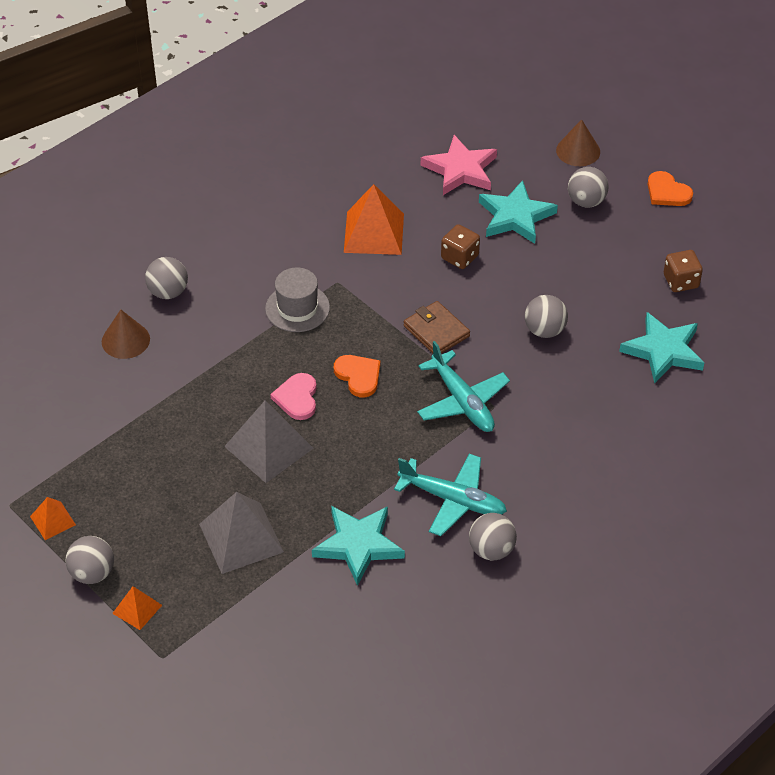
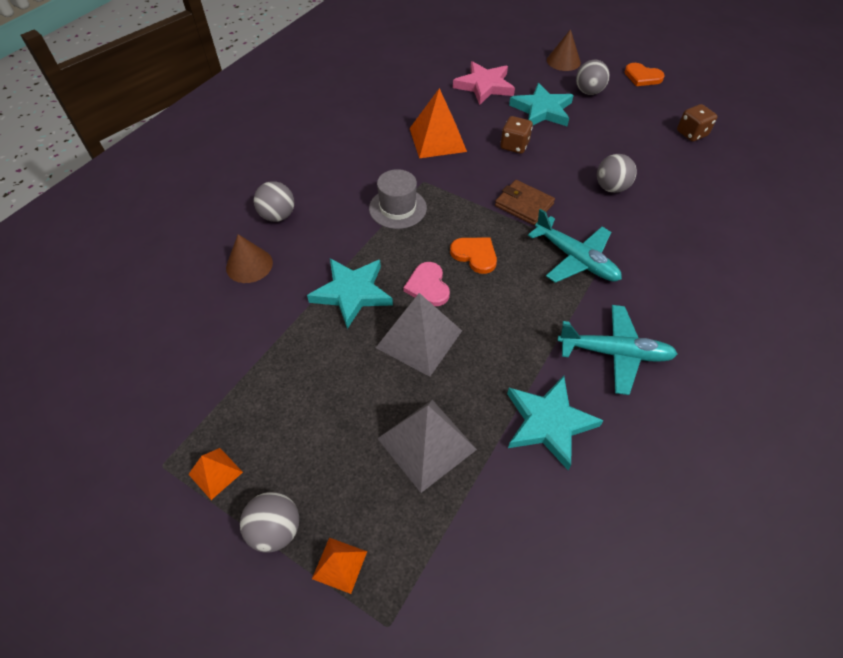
camera: 15 degrees left, 5 degrees up
(491, 550) = (677, 396): grey ball -> none
(663, 351) = (712, 186): turquoise star -> turquoise star (352, 293)

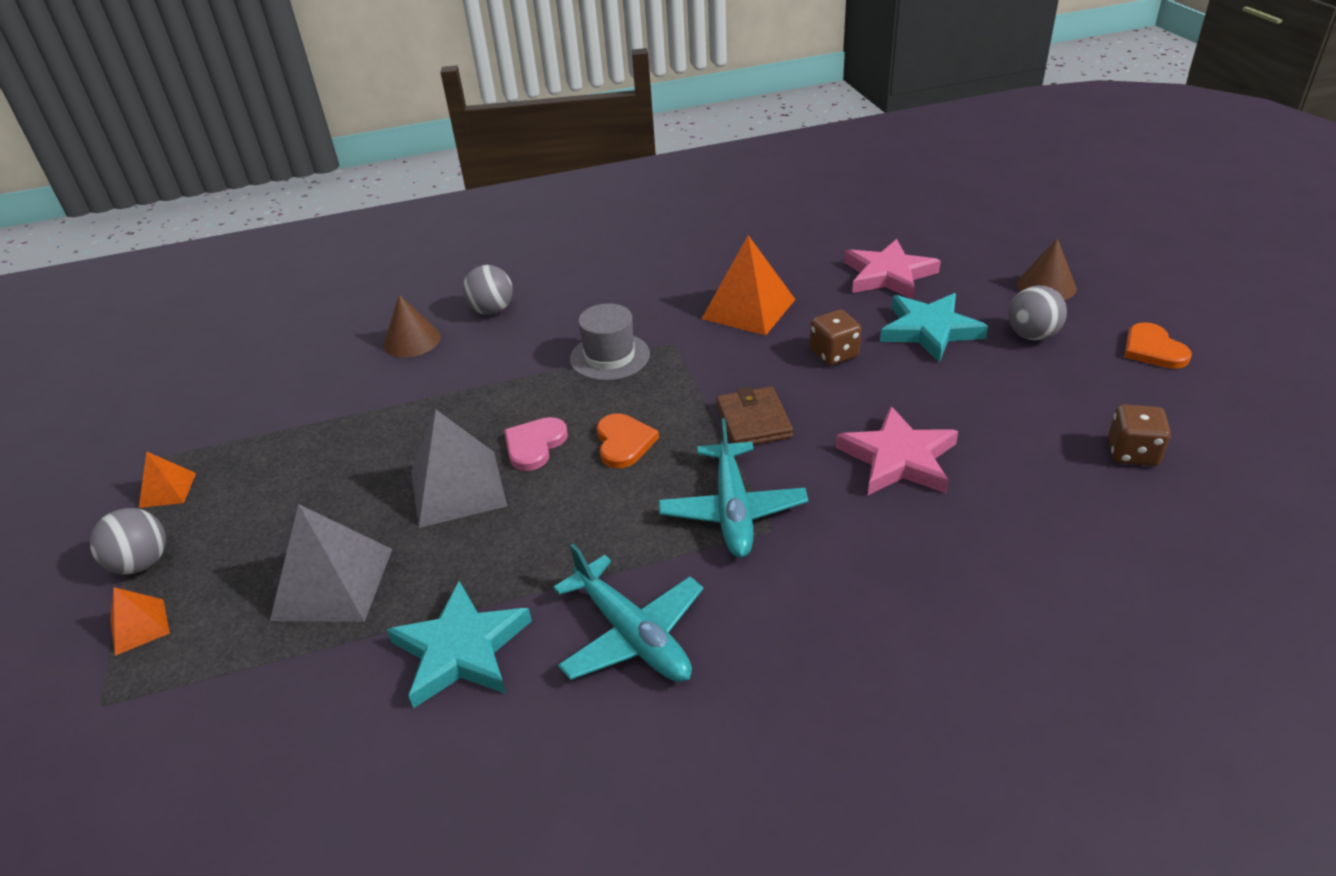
camera: 45 degrees right, 15 degrees down
(352, 293) = (459, 411): turquoise star -> none
(611, 188) = (898, 458): grey ball -> pink star

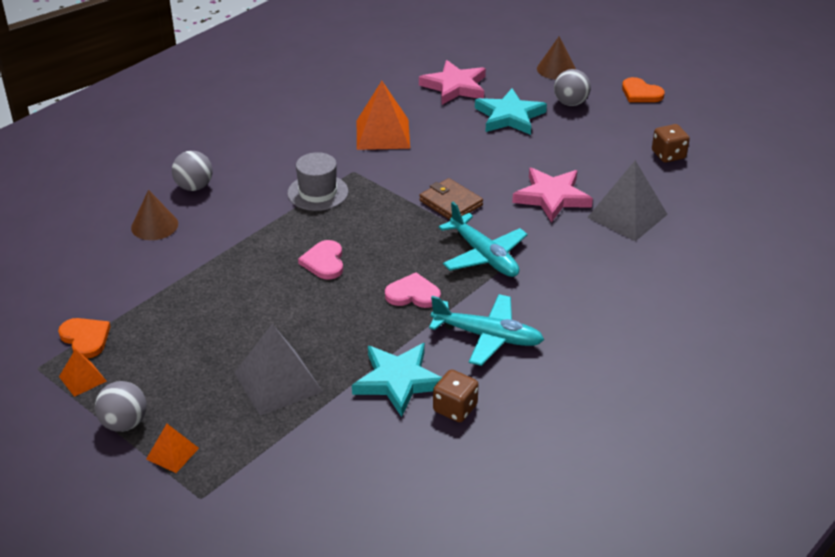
camera: 35 degrees left, 0 degrees up
(457, 488) = (300, 303): grey pyramid -> grey pyramid (627, 216)
(595, 529) = (413, 294): none -> pink heart
(623, 442) = (381, 241): orange heart -> orange heart (85, 338)
(834, 354) = (464, 147): brown dice -> brown dice (455, 408)

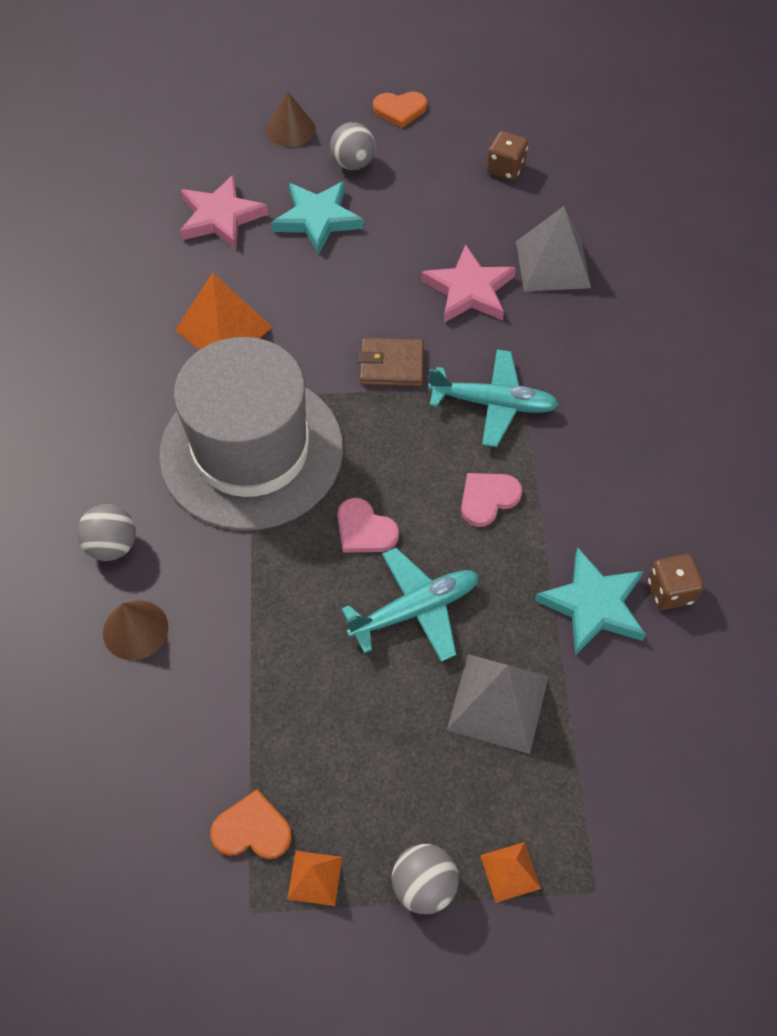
camera: 45 degrees left, 20 degrees up
(318, 192) = (251, 451): grey hat -> grey hat, size x2.28
(487, 336) = (602, 491): turquoise plane -> turquoise plane (414, 610)

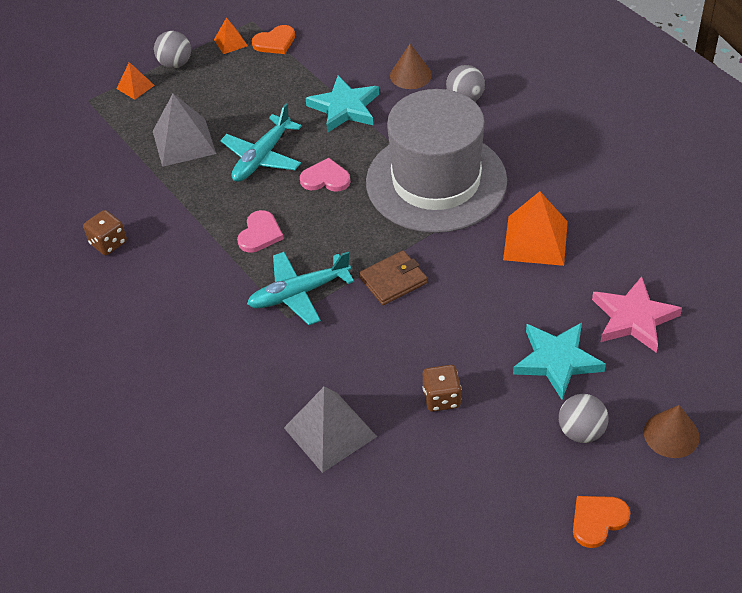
camera: 150 degrees right, 10 degrees down
(469, 290) = (382, 369): pink star -> none
(505, 169) = (442, 510): brown dice -> brown dice (441, 398)
(593, 605) = (154, 212): turquoise star -> turquoise star (345, 108)

